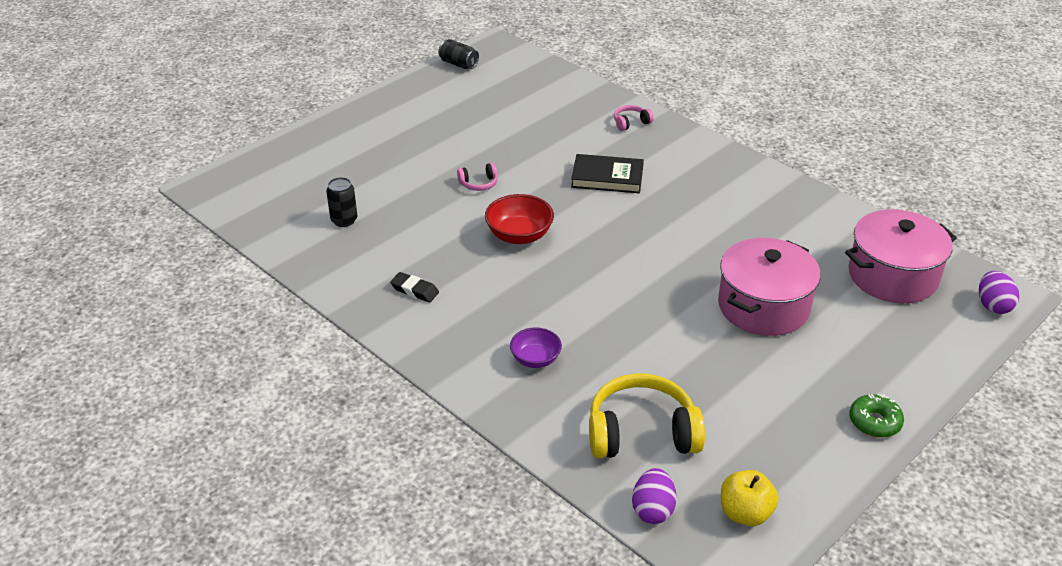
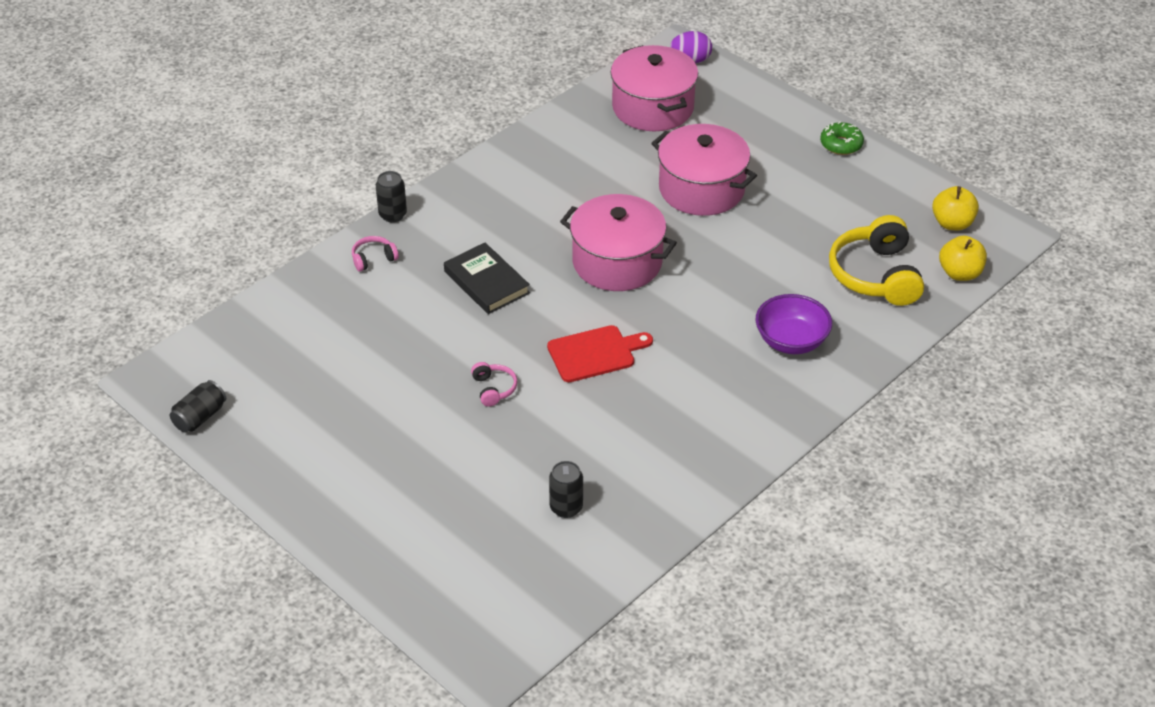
camera: 90 degrees left, 5 degrees up
(415, 290) = (694, 435): black eraser -> none
(519, 235) = (595, 353): red bowl -> red cutting board
(535, 359) = (791, 341): purple bowl -> purple bowl, size x1.51
(607, 177) = (486, 282): black book -> black book turned 45 degrees counterclockwise
(631, 123) = (373, 259): pink headphones -> pink headphones turned 90 degrees clockwise
(642, 249) = (617, 262): none -> pink pot
(652, 510) = (960, 273): purple egg -> yellow apple
(687, 129) = (393, 215): none -> black can

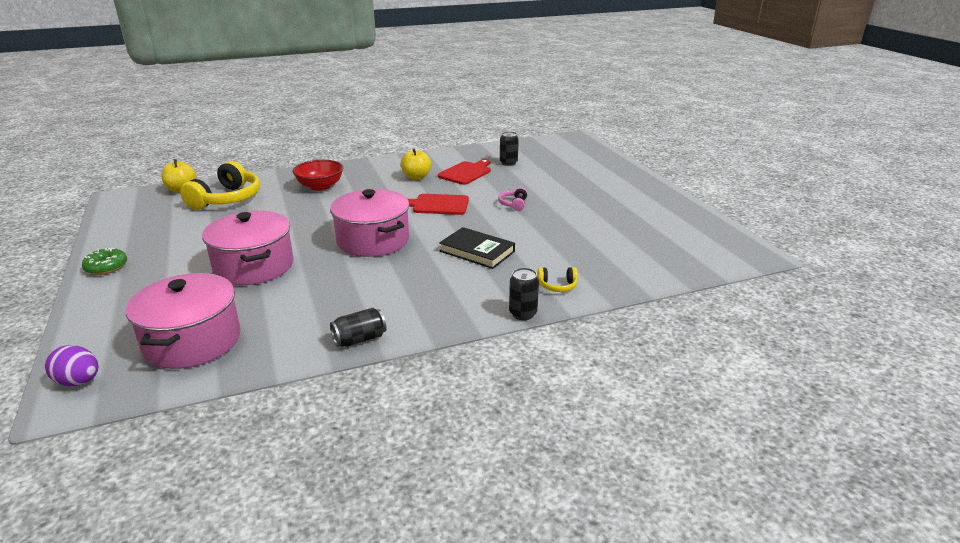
camera: 155 degrees left, 15 degrees down
(200, 417) = (717, 230): black can -> black can (359, 339)
(373, 259) = (557, 286): pink headphones -> yellow headphones
(486, 282) = (477, 251): black book -> black book turned 45 degrees counterclockwise
(614, 451) = (466, 173): none -> red cutting board
(791, 341) = (320, 186): purple bowl -> red bowl
(952, 223) = (137, 209): yellow apple -> yellow apple (416, 177)

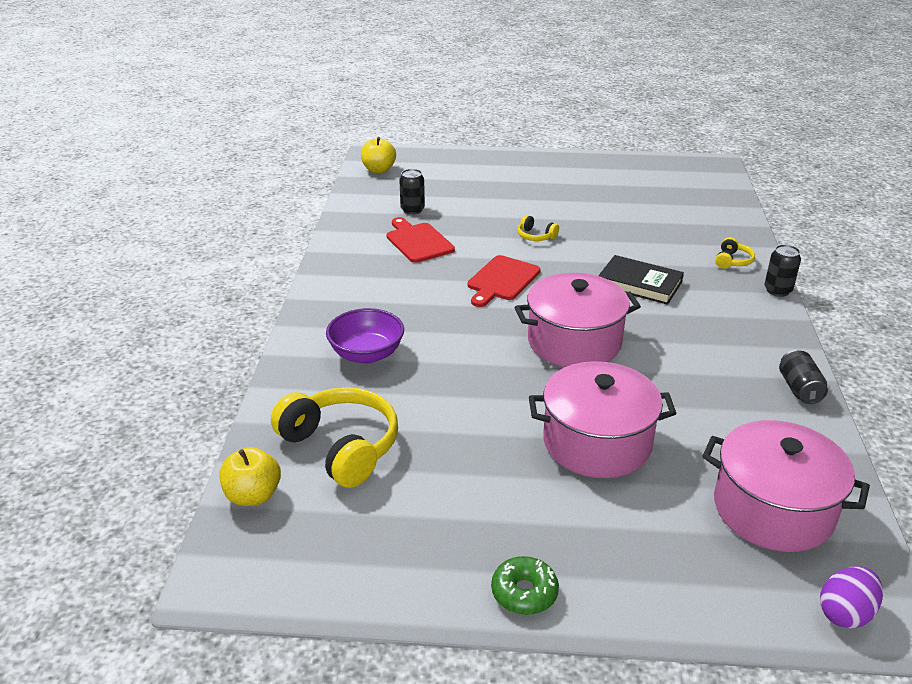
camera: 65 degrees left, 5 degrees up
(320, 186) = (366, 354): red bowl -> purple bowl
(416, 177) = (401, 276): yellow apple -> yellow apple (379, 170)
(477, 251) = (639, 284): black book -> black book turned 60 degrees clockwise
(513, 204) = (535, 236): pink headphones -> yellow headphones

